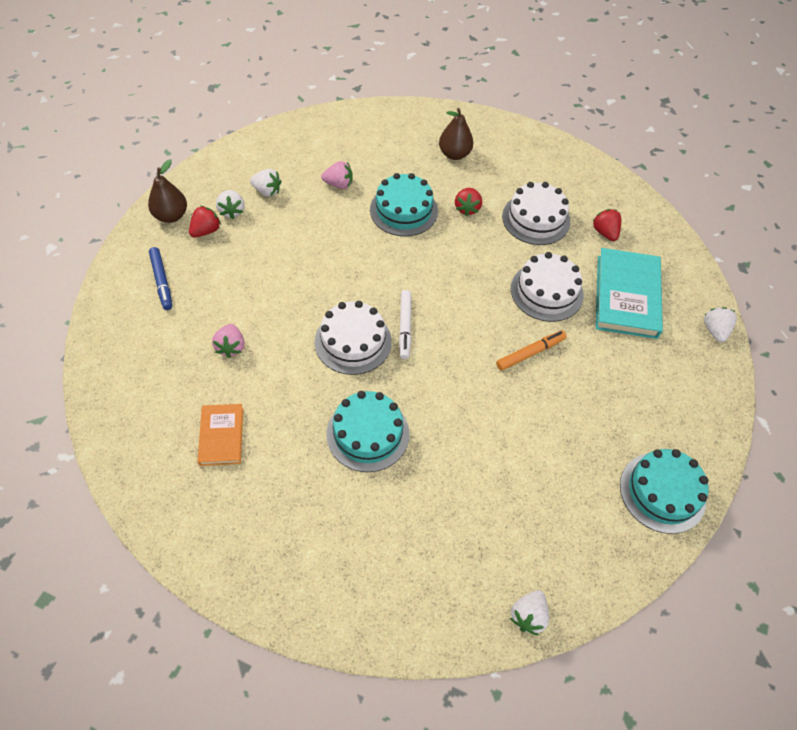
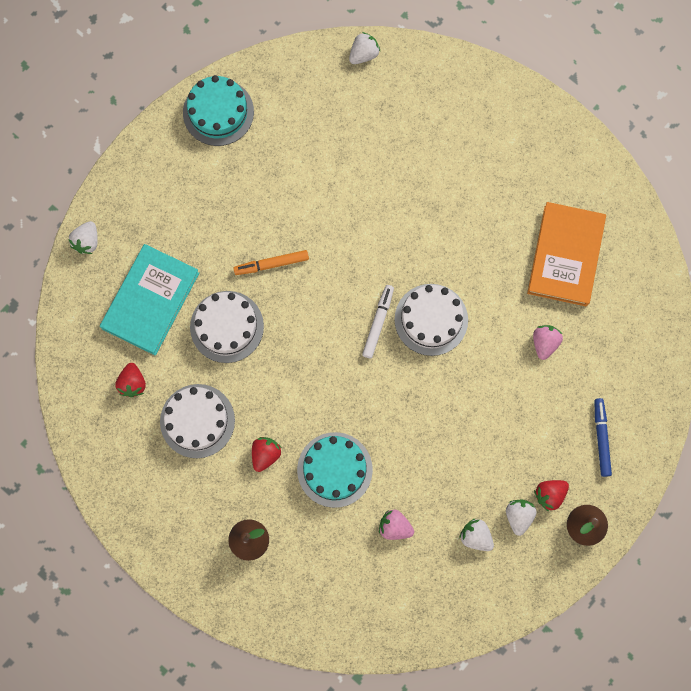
camera: 160 degrees left, 20 degrees up
(221, 436) = (565, 256): orange book -> orange book, size x1.73
(368, 433) = (442, 225): turquoise cake -> none

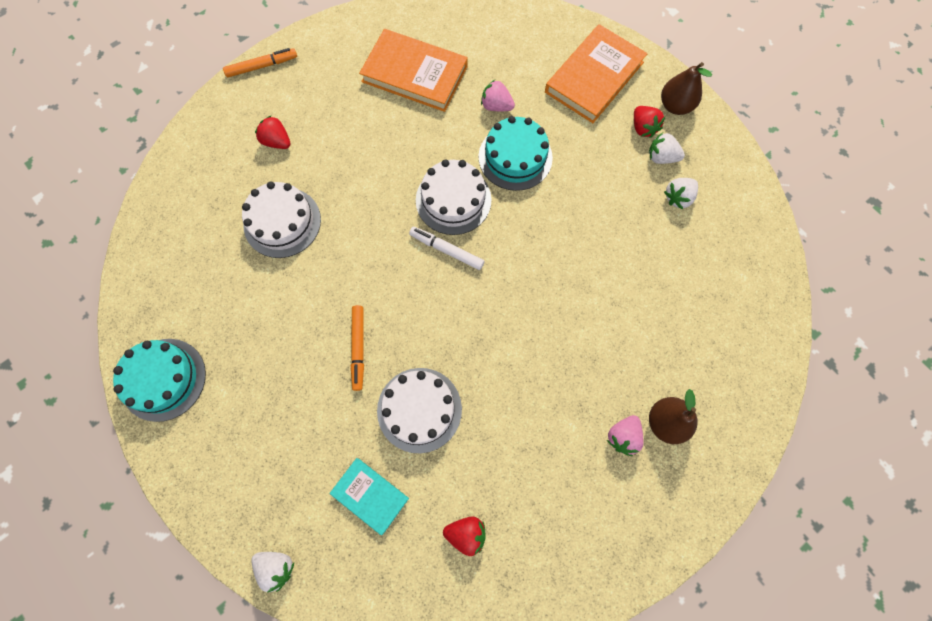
camera: 80 degrees left, 5 degrees down
(151, 301) = (370, 495): turquoise book -> turquoise book, size x0.58
(197, 421) = (523, 461): white cake -> white cake (282, 222)
(265, 454) = (571, 389): red strawberry -> red strawberry (277, 141)
(334, 469) = (596, 319): turquoise cake -> turquoise cake (515, 157)
(364, 54) = (150, 215): white strawberry -> none
(395, 527) = (662, 270): pink strawberry -> pink strawberry (623, 436)
(542, 107) = (262, 66): none -> orange marker
(601, 438) = (594, 77): blue marker -> orange book

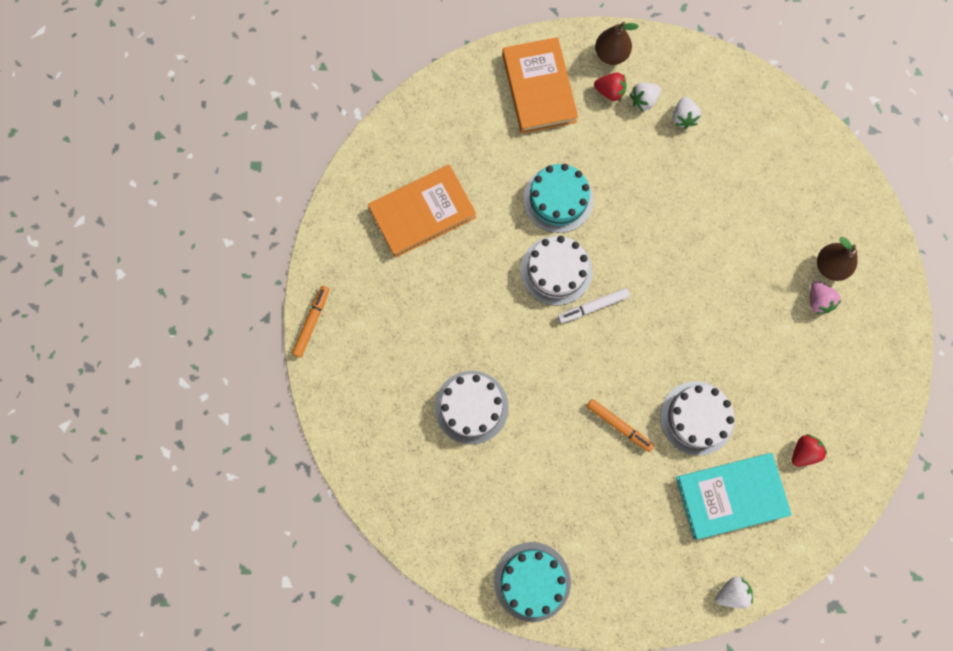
camera: 50 degrees left, 5 degrees up
(277, 141) = (395, 361): red strawberry -> none
(370, 495) = (730, 495): turquoise book -> turquoise book, size x1.73
(496, 106) = (503, 177): pink strawberry -> none

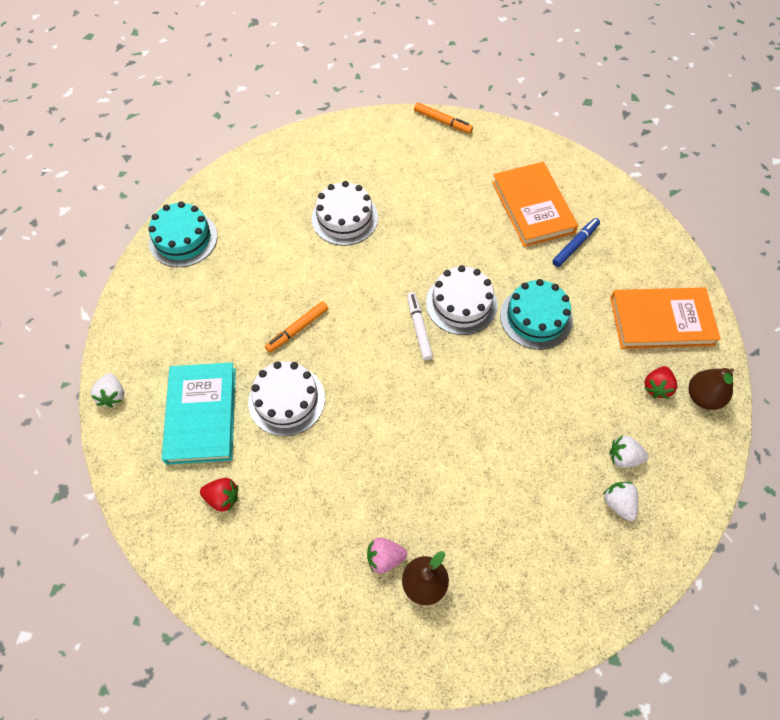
camera: 100 degrees right, 15 degrees down
(464, 168) = (575, 245): none -> blue marker
(643, 101) = (645, 419): white strawberry -> white strawberry (618, 503)
(803, 452) = (223, 498): red strawberry -> red strawberry turned 45 degrees counterclockwise

